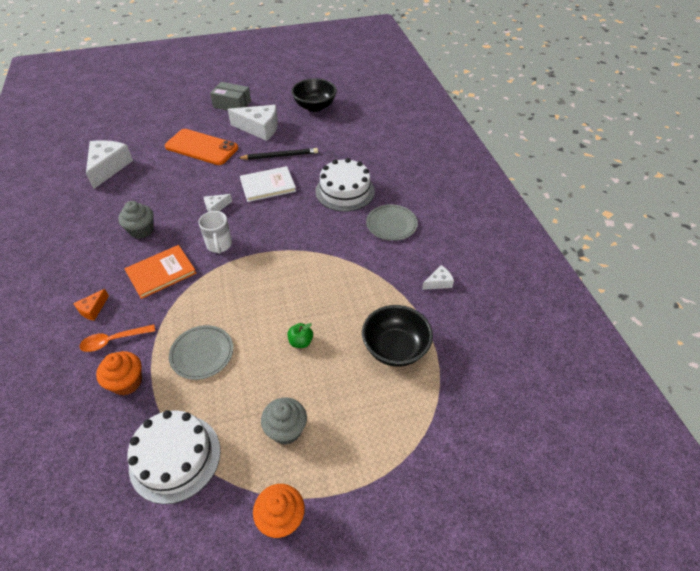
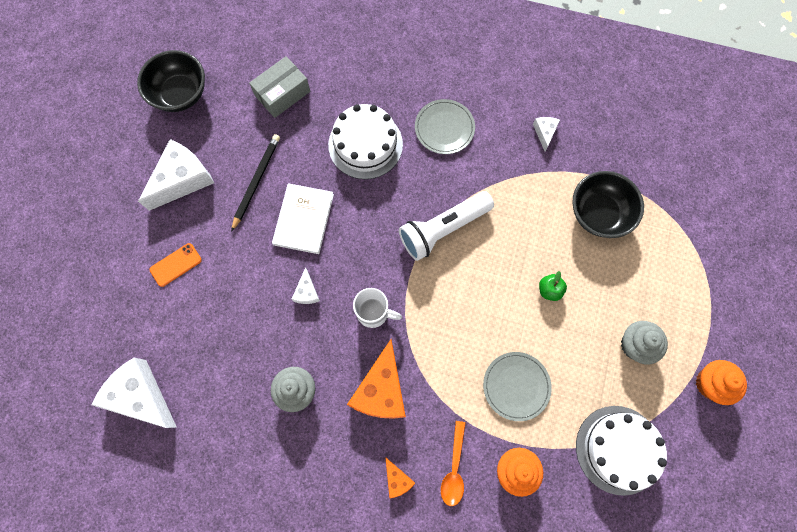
camera: 60 degrees left, 25 degrees up
(161, 272) = (381, 390): orange book -> orange cheese
(201, 147) = (176, 265): orange phone -> orange phone, size x0.48
(232, 104) = (101, 189): grey box -> grey box (282, 93)
(309, 256) = (443, 229): none -> white flashlight

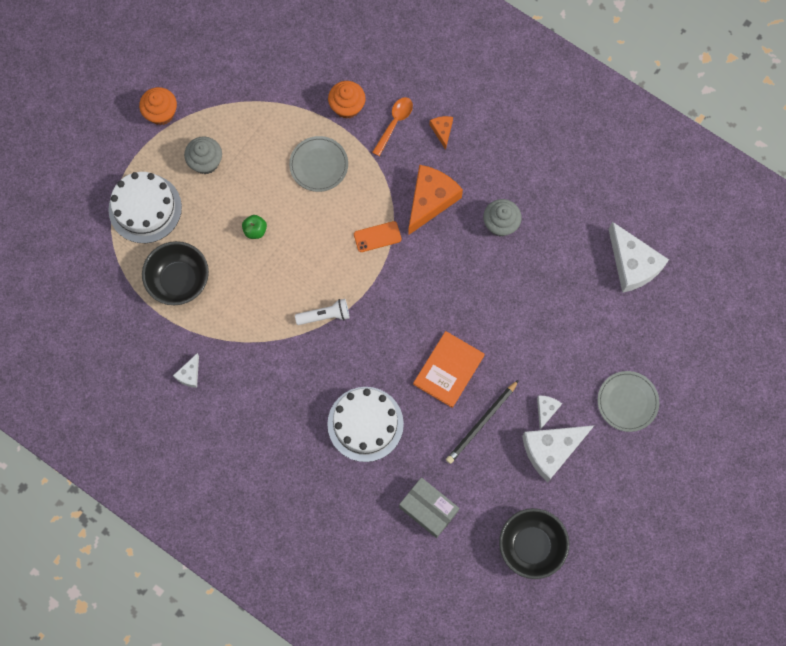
camera: 160 degrees left, 0 degrees up
(176, 265) = (577, 368): orange phone -> orange phone (377, 236)
(282, 93) = (428, 509): grey box -> grey box turned 60 degrees clockwise
(303, 219) = (448, 370): white book -> orange book
(307, 292) = (466, 302): white cheese -> white cheese (546, 410)
(374, 313) = (414, 264): white mug -> none
(443, 229) = (324, 315): white flashlight -> white flashlight, size x0.58
(444, 128) = (283, 414): grey plate -> grey plate (627, 402)
(618, 449) = (260, 92): white cake -> white cake (145, 208)

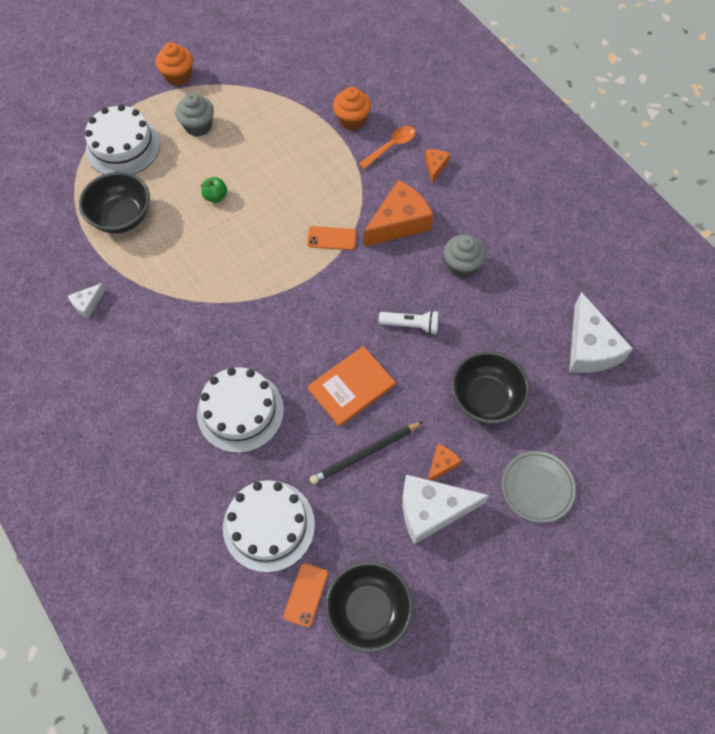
camera: 20 degrees right, 10 degrees down
(319, 165) = (302, 160): grey plate -> none
(324, 315) = (247, 293): white flashlight -> white flashlight (410, 325)
(428, 509) = (269, 525): grey box -> white cake
(479, 551) = (306, 594): none -> orange phone
(546, 410) = (441, 464): white cheese -> orange cheese
(562, 340) = (485, 398): none -> black bowl

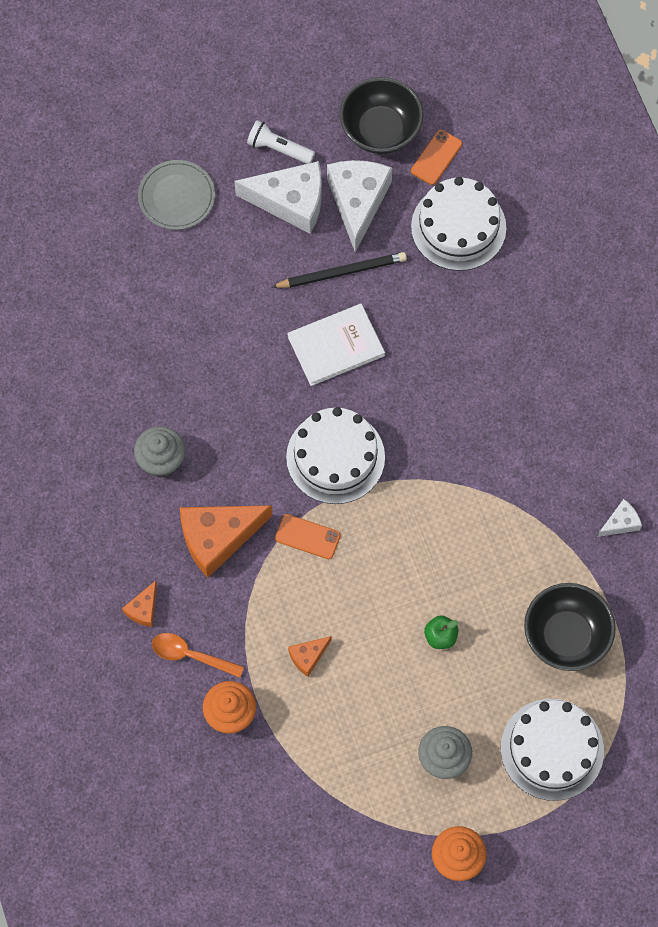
camera: 165 degrees left, 5 degrees up
(240, 411) = (464, 349): white cake -> white cake (335, 457)
(351, 387) = (336, 346): orange book -> white book
(391, 147) = (191, 655): orange spoon -> orange spoon turned 45 degrees clockwise
(410, 325) = (247, 400): white flashlight -> white flashlight (279, 149)
(441, 464) = (266, 242): orange cheese -> orange cheese (308, 656)
(485, 398) = (194, 297): black bowl -> none
(590, 347) = (56, 324): white cheese -> white cheese (358, 202)

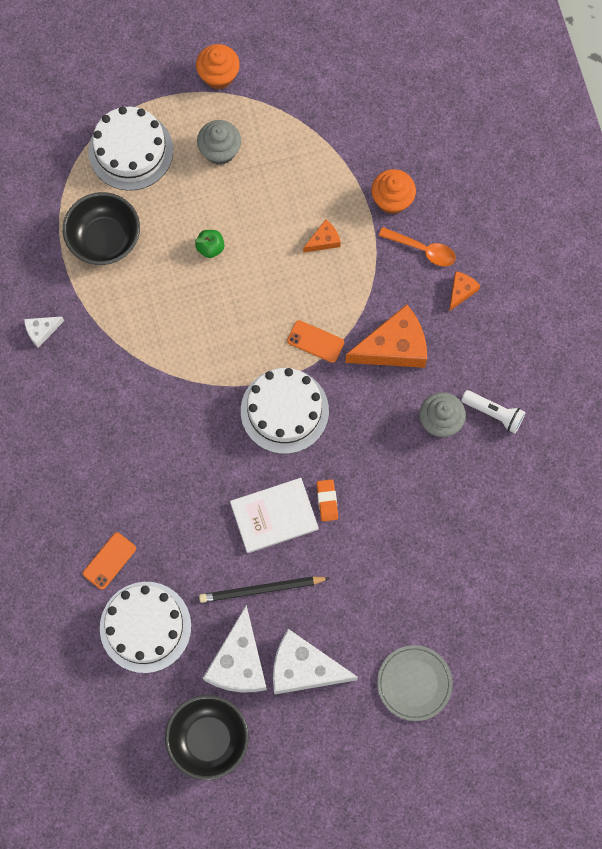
camera: 175 degrees left, 5 degrees up
(279, 149) = (311, 727): white flashlight -> white flashlight (493, 413)
(280, 366) = (327, 501): none -> orange eraser
(436, 157) = (157, 704): orange phone -> orange phone (109, 561)

